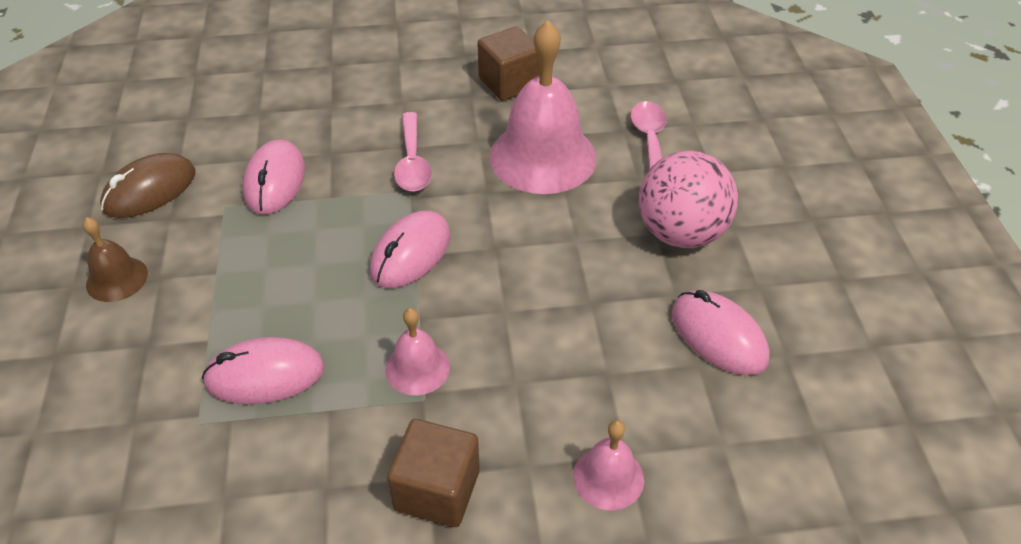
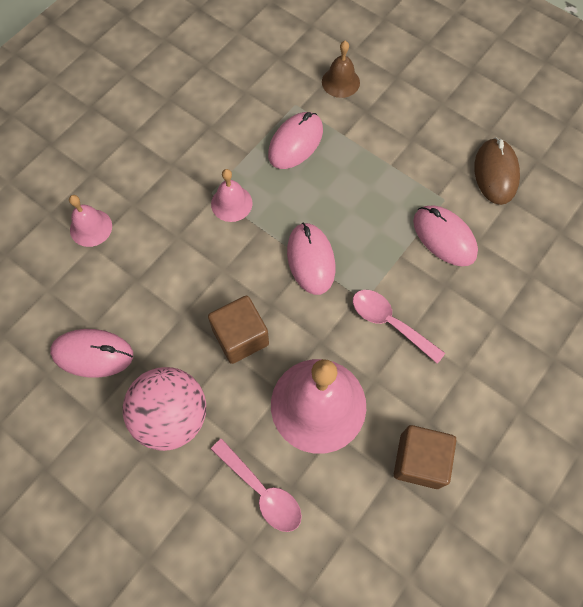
camera: 135 degrees right, 20 degrees up
(117, 279) = (428, 122): brown bell -> brown bell (340, 82)
(437, 490) = (162, 162): brown cube -> brown cube (240, 337)

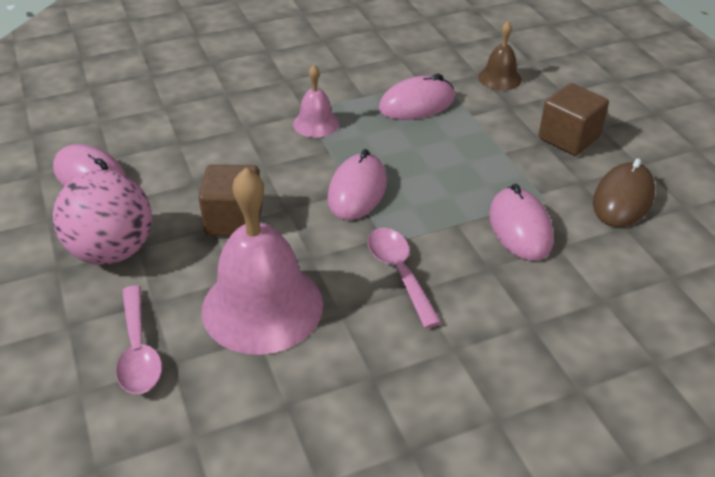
camera: 30 degrees right, 25 degrees down
(91, 227) = (175, 95): pink bell -> none
(419, 461) = (331, 408): brown cube -> brown cube (568, 138)

